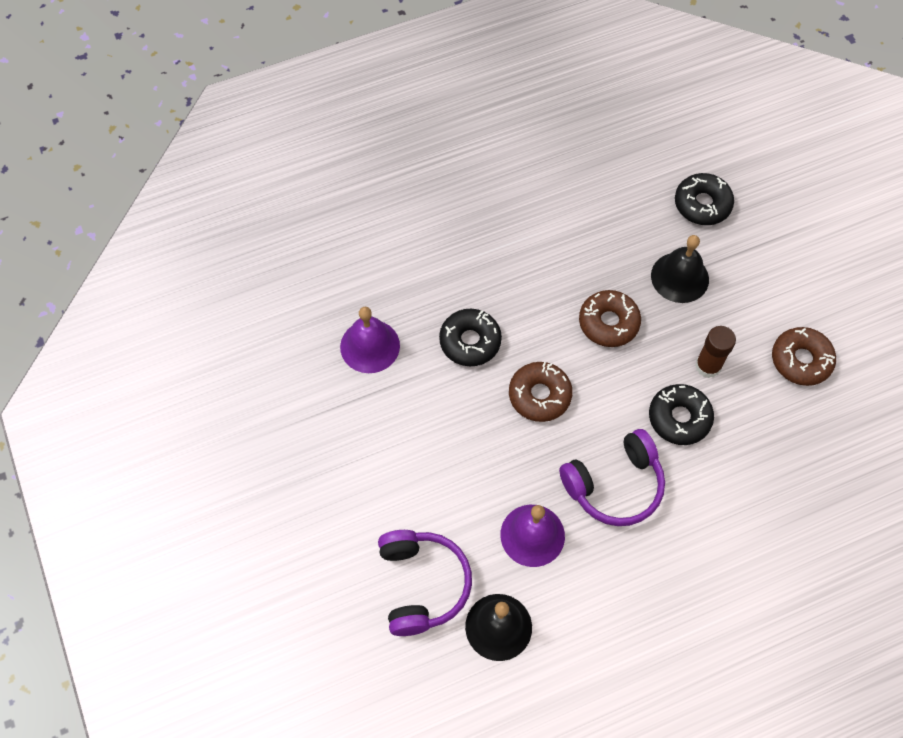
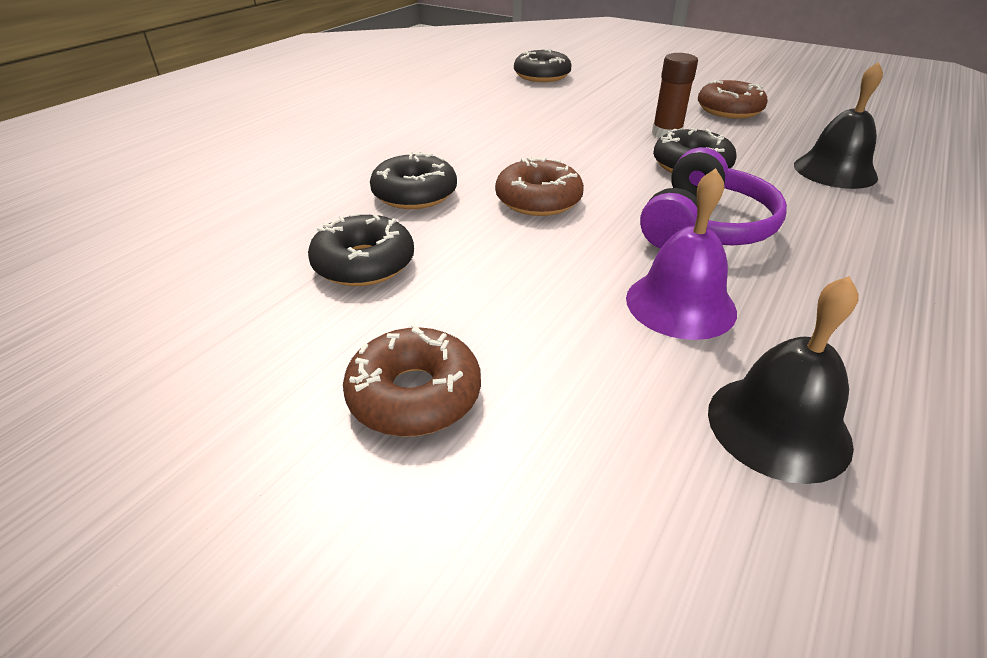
camera: 35 degrees left, 25 degrees down
(370, 346) = (282, 238): purple bell -> none
(399, 398) = (364, 263): none -> black donut
(422, 584) = (603, 440): purple headphones -> none
(608, 323) = (546, 141): brown donut -> brown donut (414, 395)
(679, 277) = (573, 105): black bell -> black bell (835, 171)

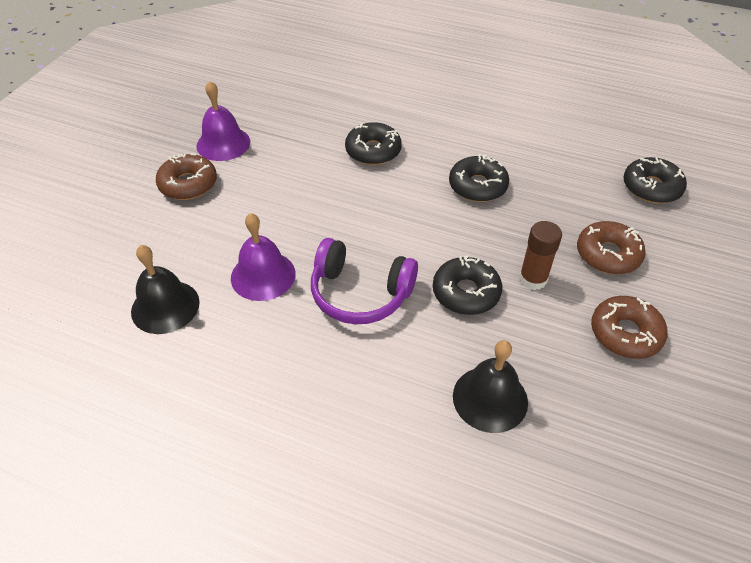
camera: 80 degrees right, 10 degrees up
(301, 341) = (223, 143): none -> purple bell
(364, 263) = (289, 148): black donut -> black donut (477, 186)
(538, 200) = (379, 207): brown donut -> brown donut (608, 254)

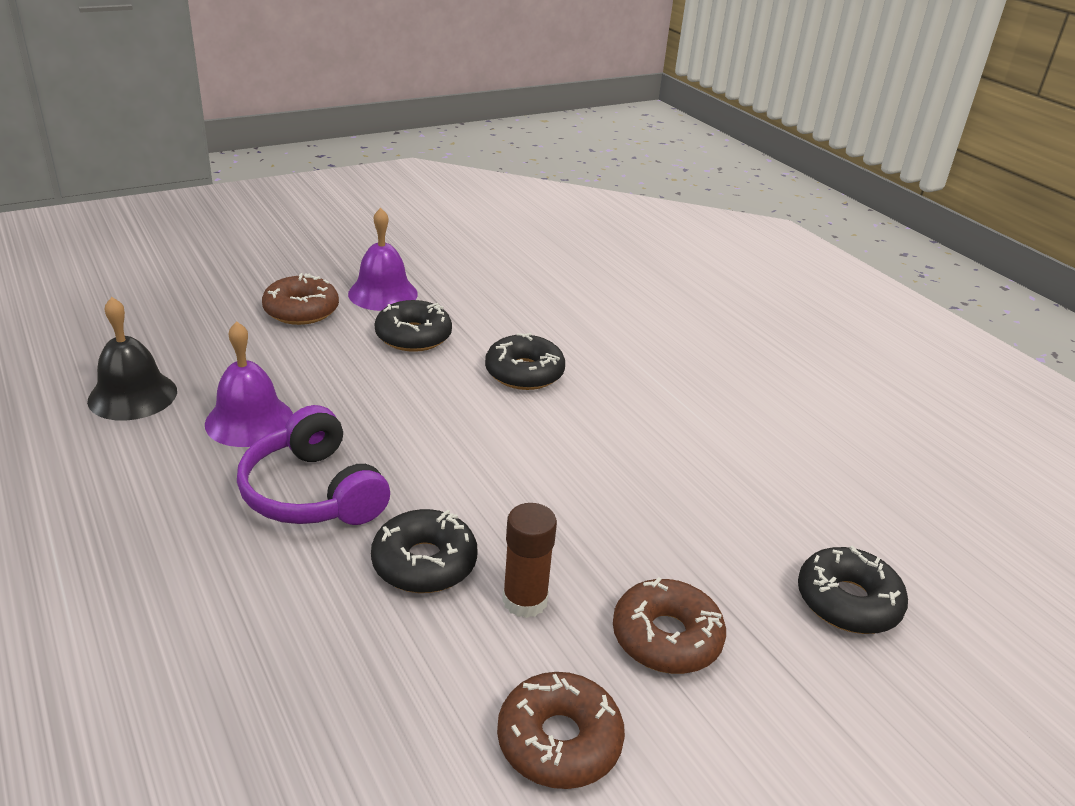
camera: 35 degrees right, 15 degrees down
(477, 186) = (597, 468): black donut -> black donut (413, 336)
(490, 398) = (289, 686): black bell -> none

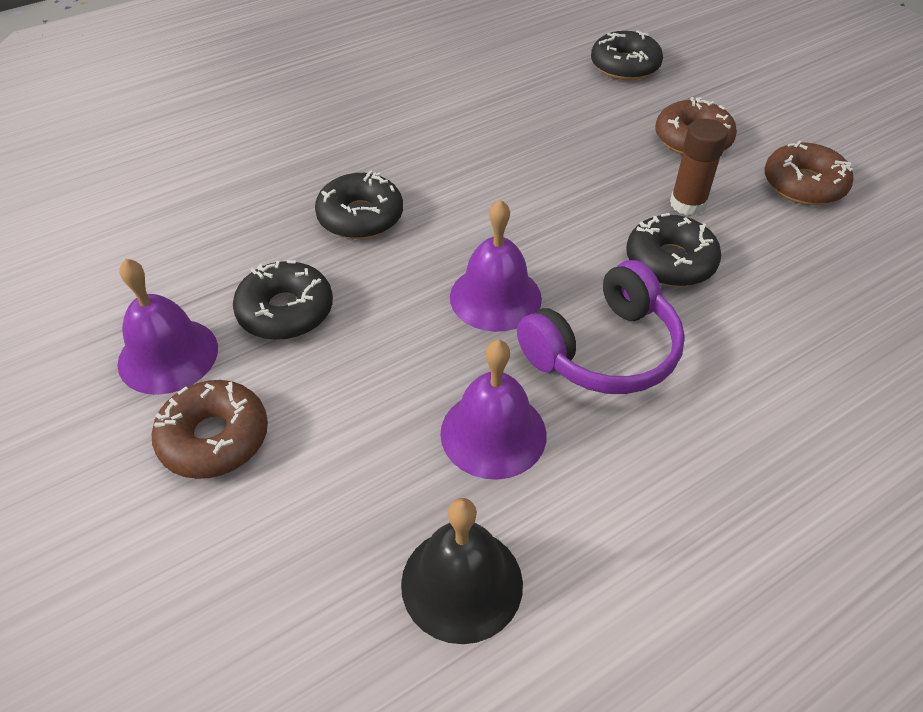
camera: 90 degrees left, 15 degrees up
(401, 437) = (495, 297): none -> purple bell

